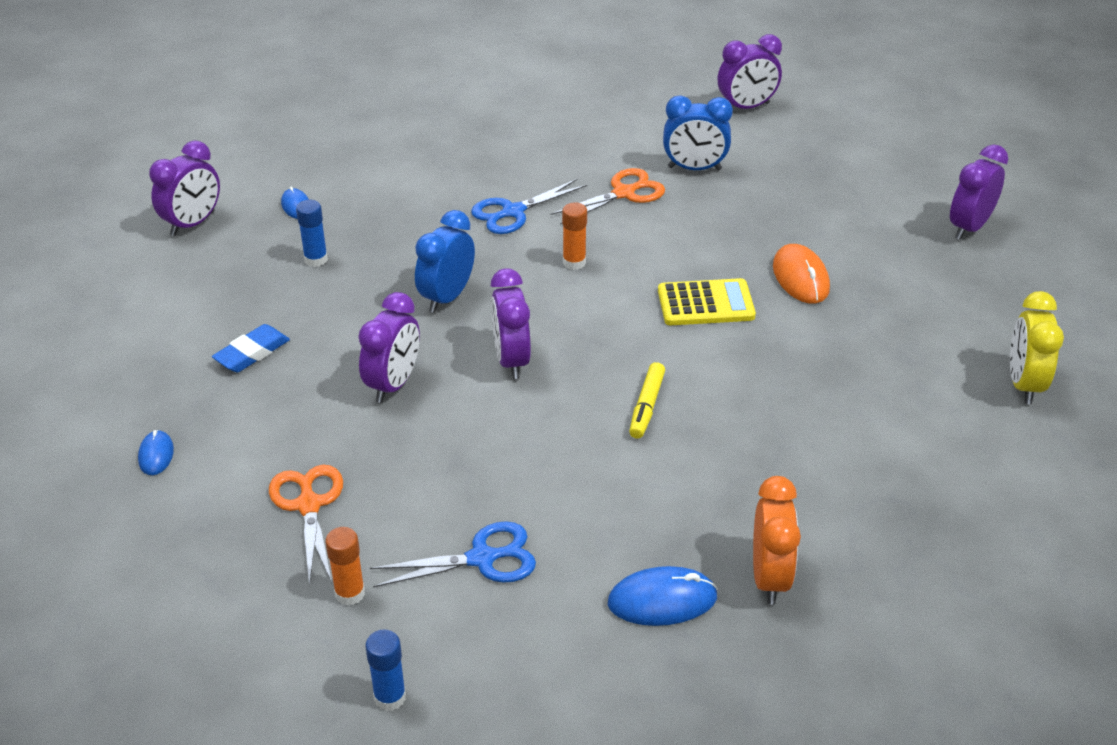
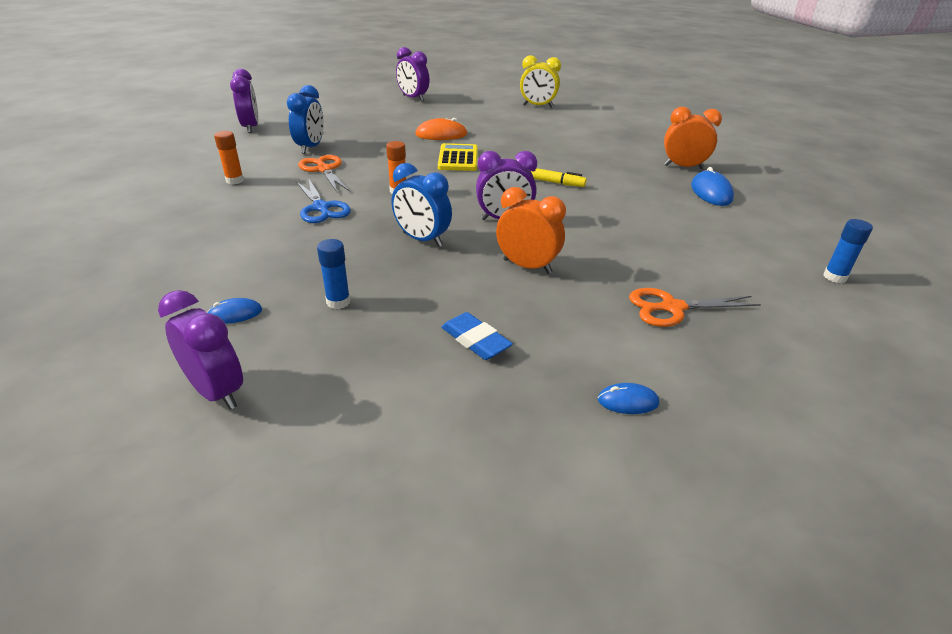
camera: 85 degrees left, 5 degrees down
(350, 593) = (755, 290): orange glue stick -> orange glue stick (235, 180)
(393, 384) = (527, 266): purple clock -> orange clock
(481, 558) = (701, 240): blue scissors -> none

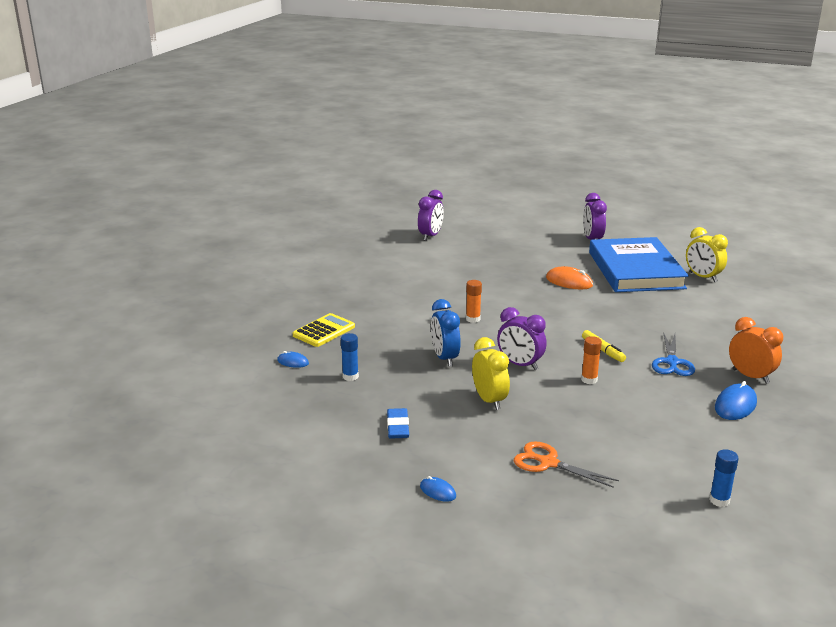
camera: 40 degrees right, 10 degrees down
(217, 392) = (249, 396): purple clock -> none
(235, 180) = (376, 277): orange glue stick -> orange glue stick (589, 380)
(310, 147) = (453, 265): blue clock -> none
(321, 208) = (407, 314): blue scissors -> blue scissors (672, 362)
(324, 170) = (442, 286): orange scissors -> none
(458, 158) = (553, 307): yellow calculator -> yellow calculator (324, 331)
(481, 113) = (635, 270): none -> blue book
(527, 266) = (489, 400): orange clock -> yellow clock

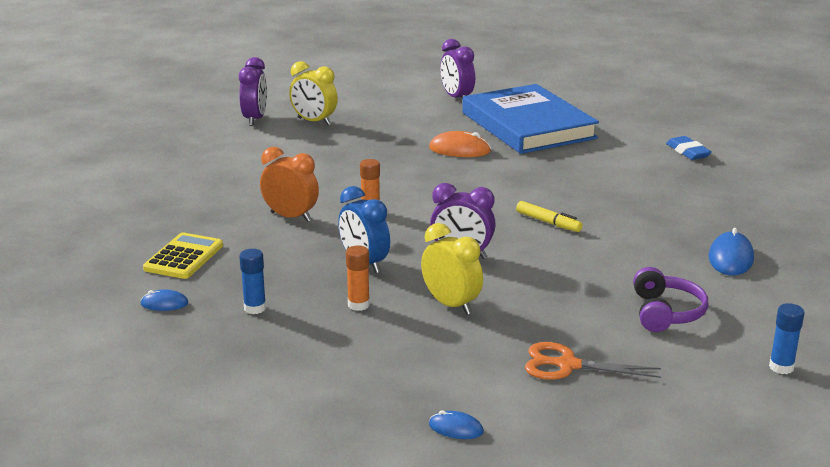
camera: 20 degrees left, 0 degrees up
(398, 427) = (356, 359): blue eraser -> blue eraser (688, 152)
(589, 380) = (553, 259): orange glue stick -> orange glue stick (358, 305)
(651, 438) = (665, 312): none -> purple headphones
(672, 362) = (633, 222): blue scissors -> none
(703, 277) = (607, 123): yellow clock -> yellow clock (314, 122)
(750, 376) = (726, 223): orange clock -> orange clock (291, 217)

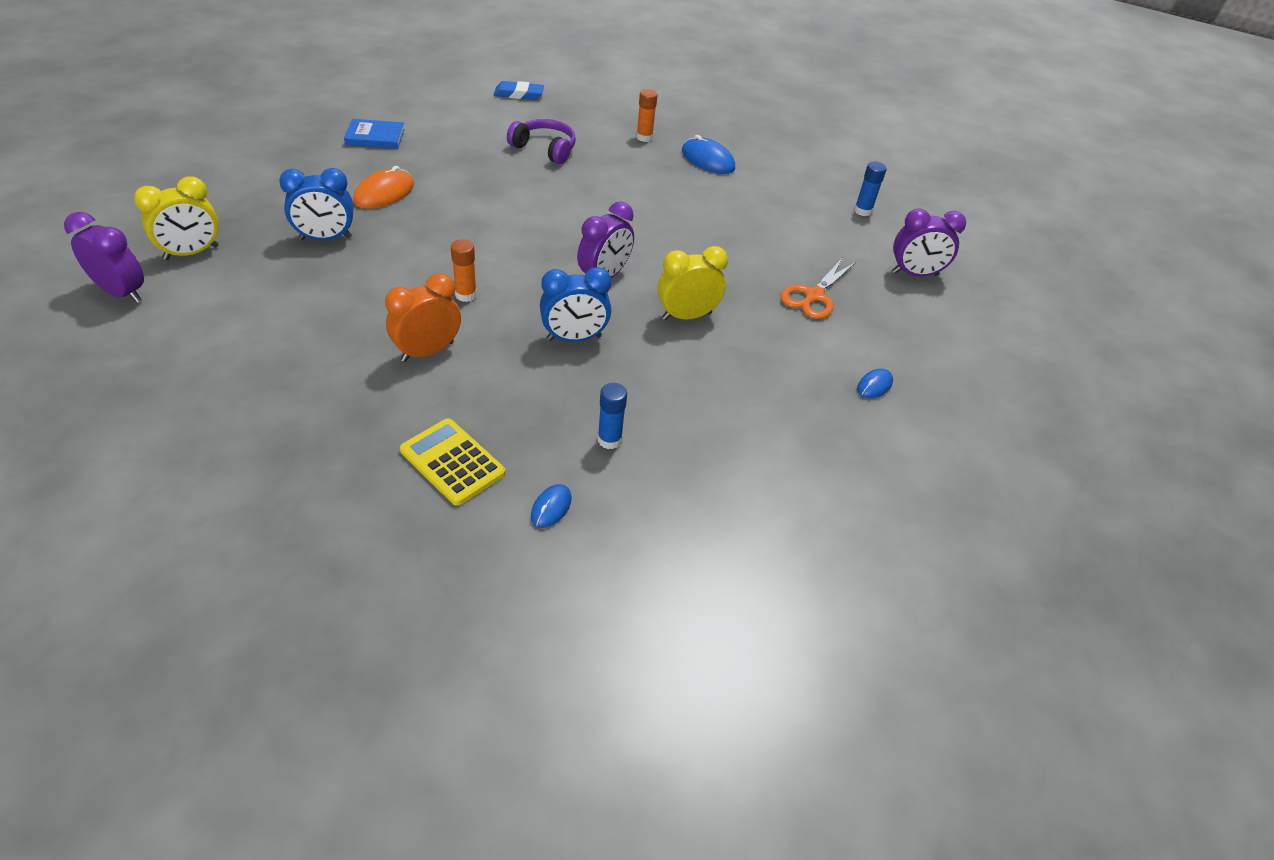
camera: 70 degrees left, 20 degrees up
(358, 305) = (650, 369): orange glue stick -> orange glue stick (644, 137)
(379, 150) = (325, 238): none -> blue clock
(457, 98) = (255, 145): purple clock -> purple clock (915, 274)
(528, 125) = (375, 137): blue book -> blue book, size x0.40
(548, 222) = (582, 209): yellow marker -> none
(665, 312) = (766, 221): purple headphones -> purple headphones (544, 149)

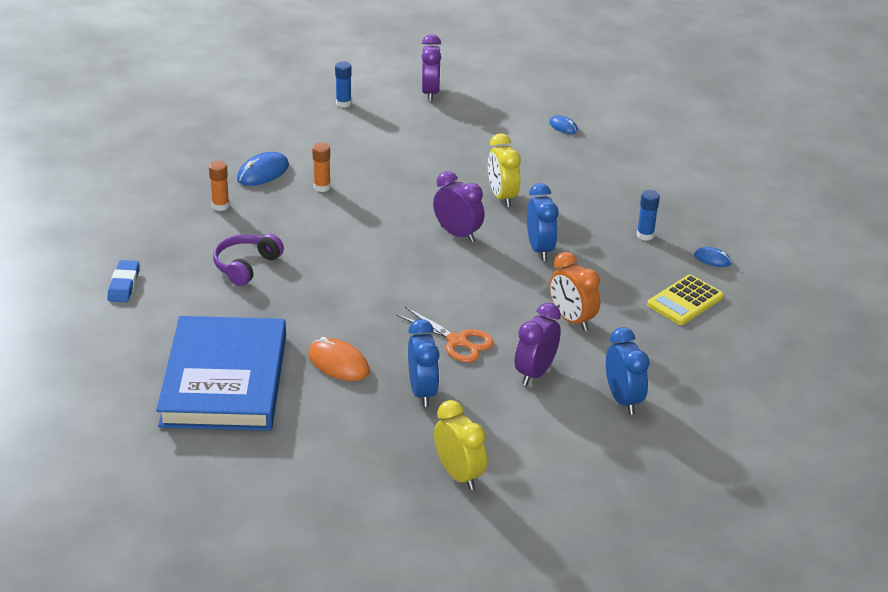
camera: 85 degrees left, 10 degrees down
(122, 292) = (529, 507): purple clock -> purple clock (535, 373)
(265, 378) = (623, 399): none -> blue clock
(375, 137) = (224, 380): blue book -> blue book, size x2.49
(466, 295) = (495, 304): orange glue stick -> orange glue stick (322, 187)
(814, 296) = (466, 139): orange scissors -> orange scissors (457, 341)

